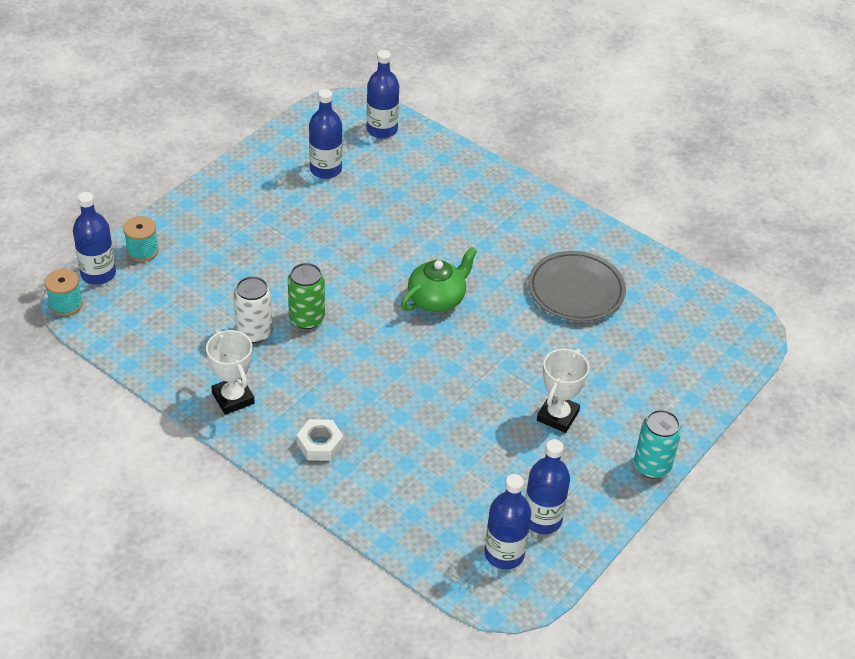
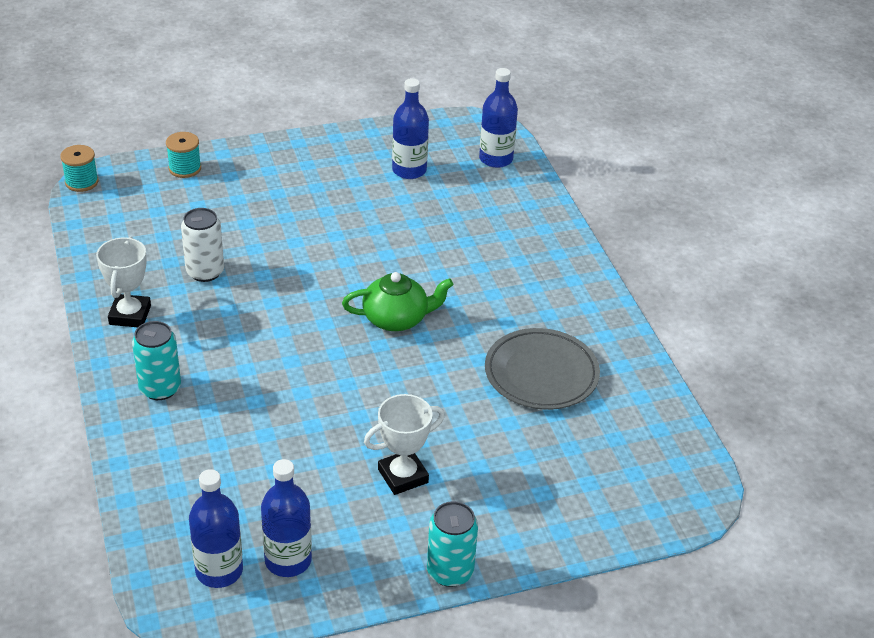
camera: 35 degrees right, 5 degrees down
(98, 274) = (131, 171): blue bottle -> none
(307, 319) = (261, 281): green can -> none
(320, 444) = (160, 388): white nut -> turquoise can

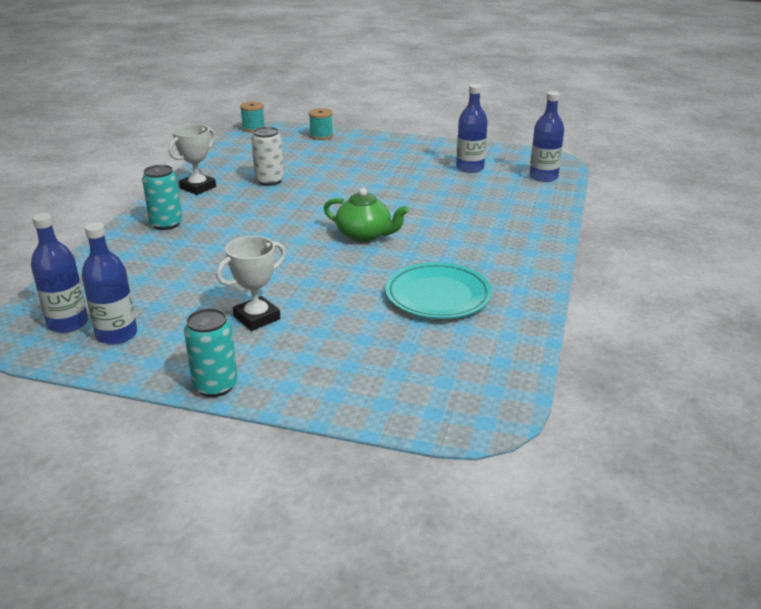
camera: 35 degrees right, 10 degrees down
(403, 476) = (257, 318): white trophy -> white trophy turned 45 degrees counterclockwise
(541, 374) = (438, 296): grey plate -> turquoise plate

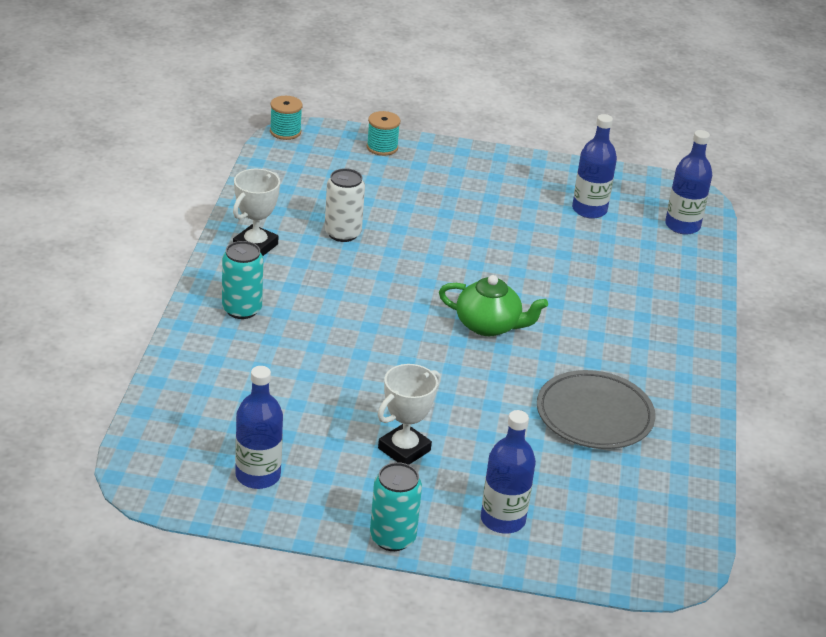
camera: 10 degrees left, 5 degrees up
(68, 323) = (195, 461): blue bottle -> blue bottle (503, 519)
(438, 296) = (594, 415): turquoise plate -> grey plate

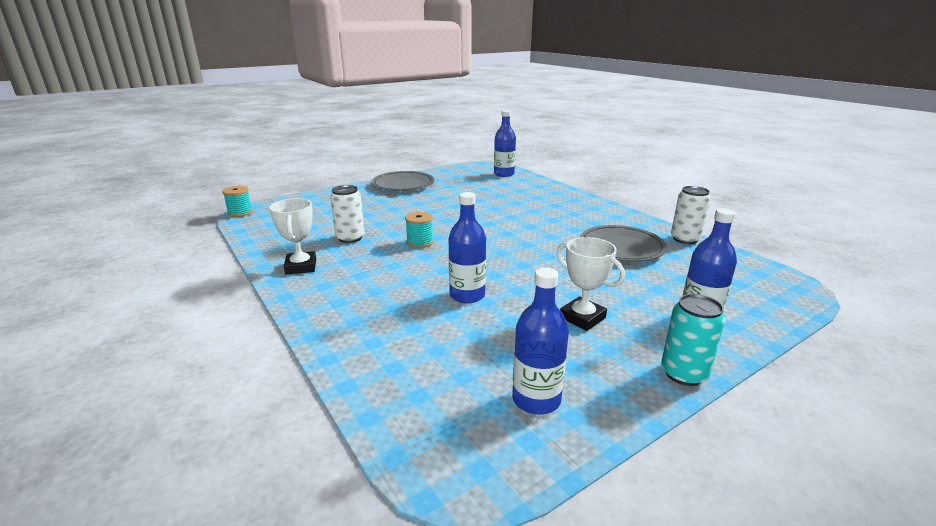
camera: 40 degrees left, 10 degrees down
(242, 309) = (345, 302): turquoise can -> none
(382, 147) = (313, 199): turquoise spool -> turquoise spool (420, 242)
(404, 449) = (582, 318): white trophy -> white trophy turned 45 degrees counterclockwise
(488, 325) = (502, 239): green teapot -> none
(517, 176) = (403, 185): none -> grey plate
(589, 210) = (457, 183): blue bottle -> blue bottle (467, 295)
(694, 453) = (685, 239): none -> white can

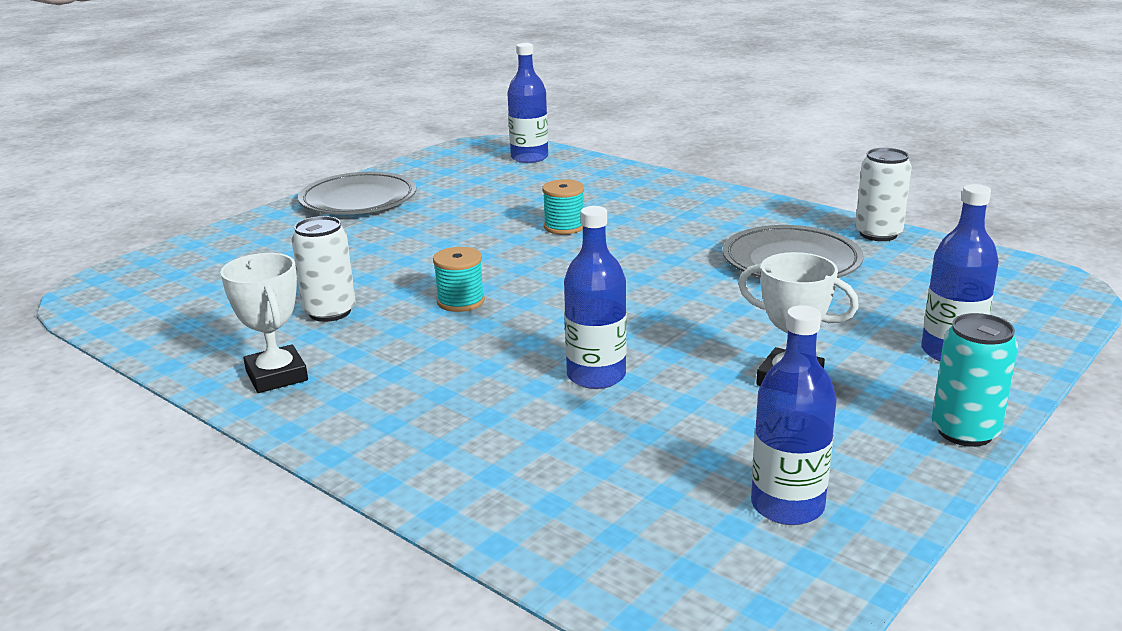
camera: 15 degrees left, 0 degrees up
(240, 213) = (75, 296): turquoise spool -> turquoise spool (564, 227)

